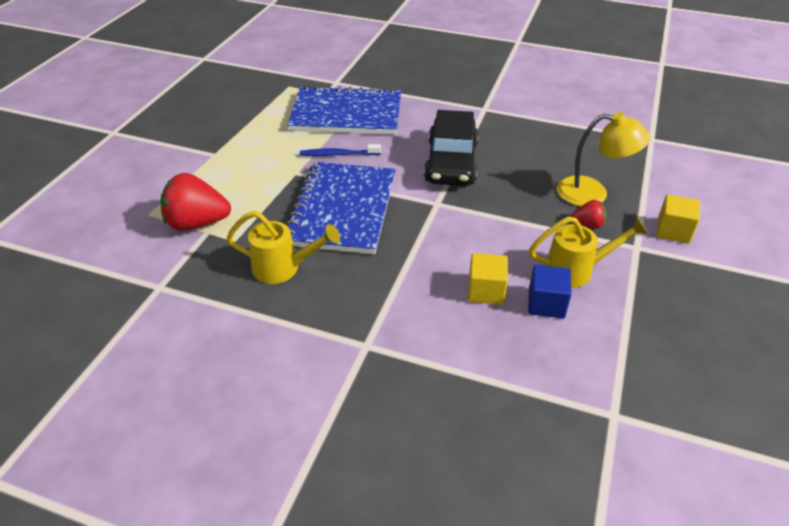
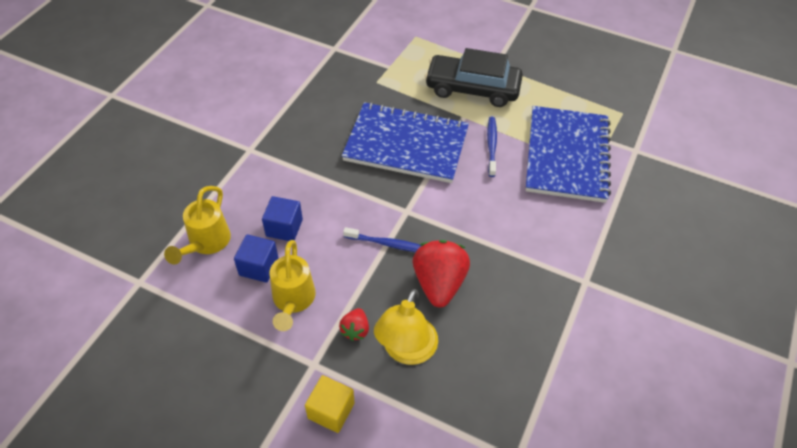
camera: 95 degrees right, 10 degrees up
(197, 223) = (400, 61): red strawberry -> red strawberry (439, 283)
(284, 268) = (339, 108): yellow watering can -> yellow watering can (206, 244)
(451, 162) = (473, 232): black car -> black car (472, 88)
(482, 212) = (388, 244): none -> blue toothbrush
(486, 291) = (284, 228): yellow cube -> blue cube

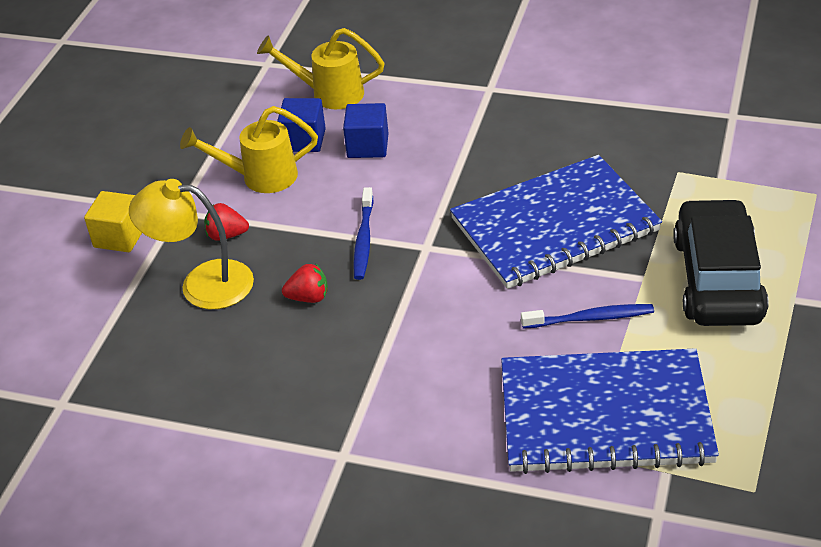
camera: 85 degrees right, 10 degrees down
(406, 145) = (554, 225): blue notebook -> blue notebook turned 60 degrees clockwise
(439, 283) = (308, 297): red strawberry -> red strawberry, size x0.50

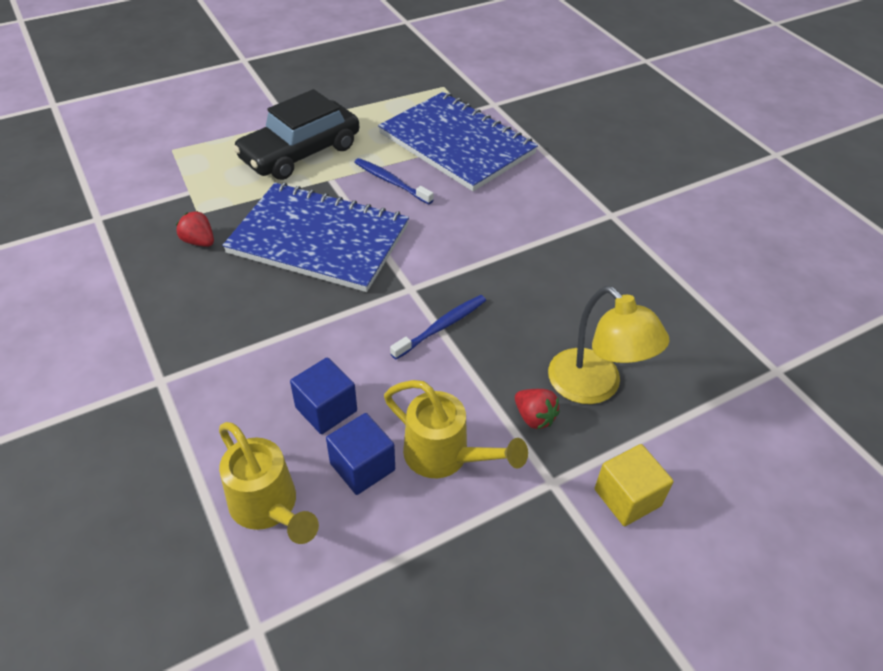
camera: 140 degrees left, 5 degrees up
(308, 297) = (529, 314): red strawberry -> red strawberry (199, 241)

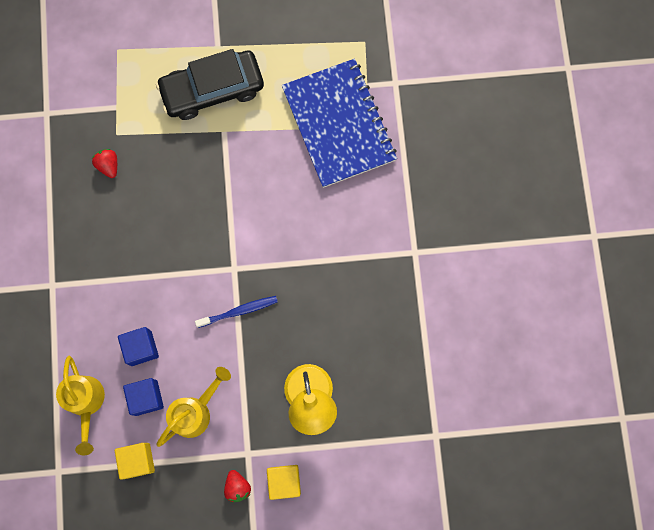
camera: 25 degrees right, 30 degrees up
(319, 240) = (190, 196): blue notebook -> none
(389, 557) = (138, 460): none -> yellow cube
(391, 182) = (267, 152): blue toothbrush -> none
(446, 457) = (196, 411): yellow watering can -> yellow watering can turned 105 degrees counterclockwise
(534, 417) = (261, 406): red strawberry -> red strawberry (237, 487)

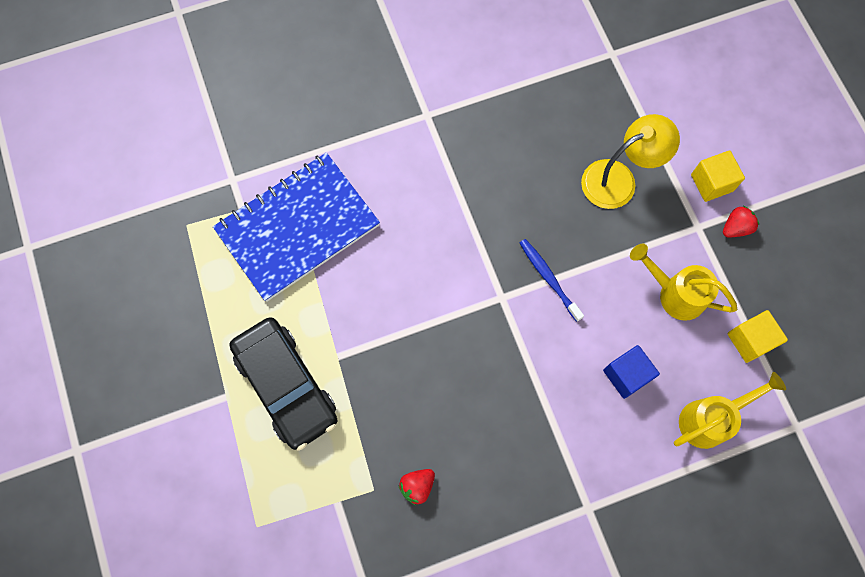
camera: 105 degrees left, 5 degrees down
(146, 398) = (679, 352): blue cube -> none

